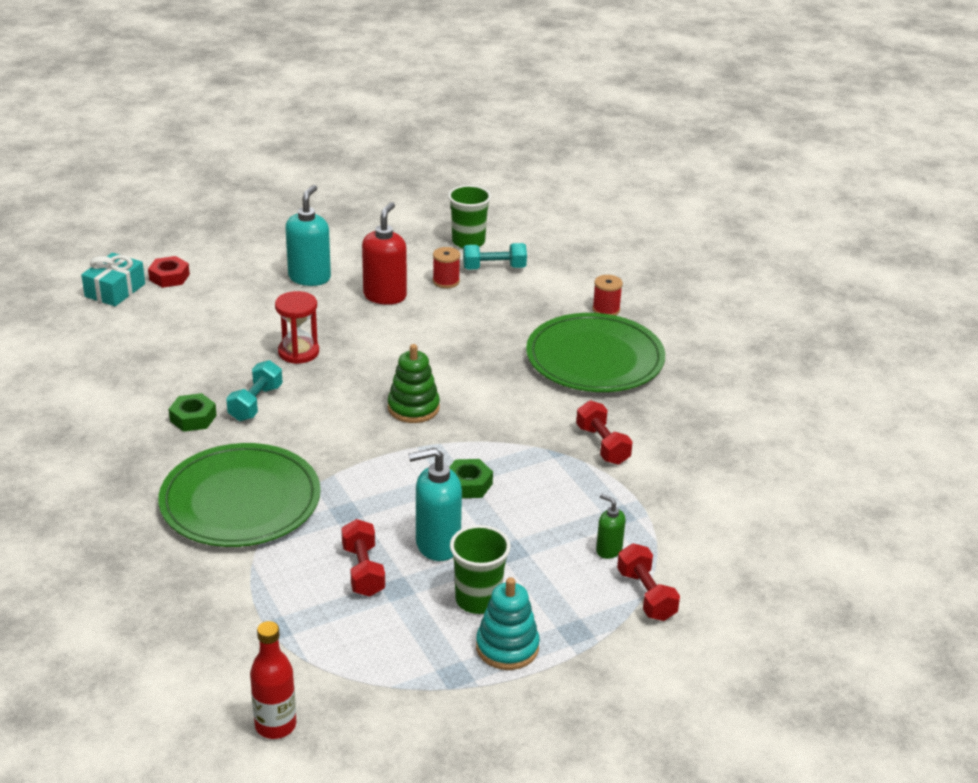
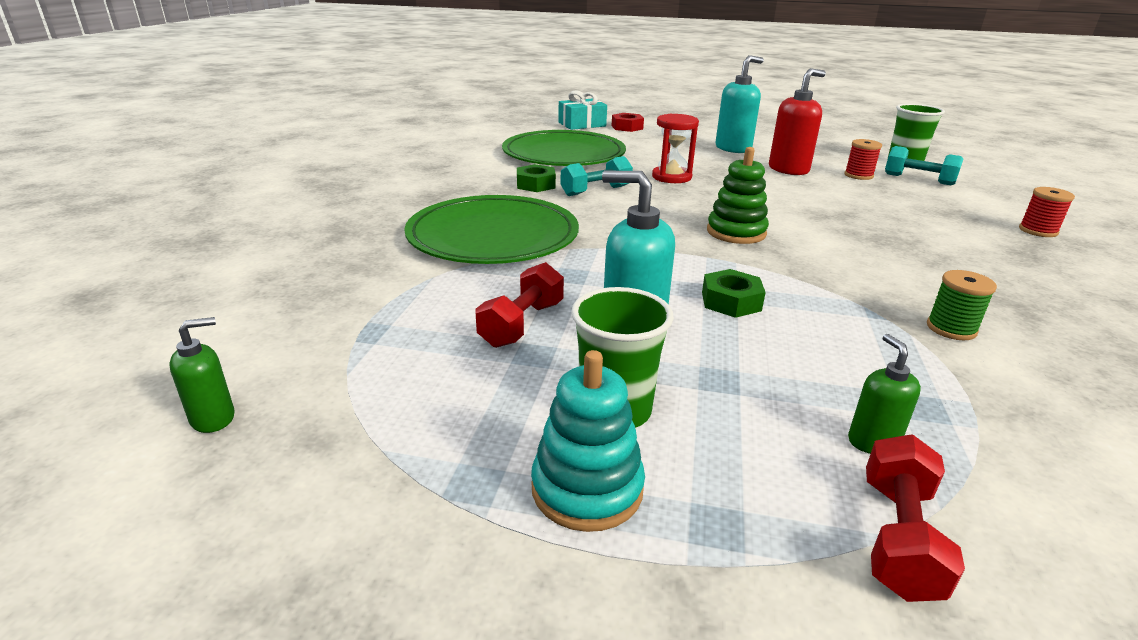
camera: 40 degrees right, 5 degrees down
(275, 725) = (213, 418): red bottle -> green soap dispenser
(595, 358) = (995, 259): green plate -> green plate (563, 154)
(602, 445) = (951, 328): red dumbbell -> green spool

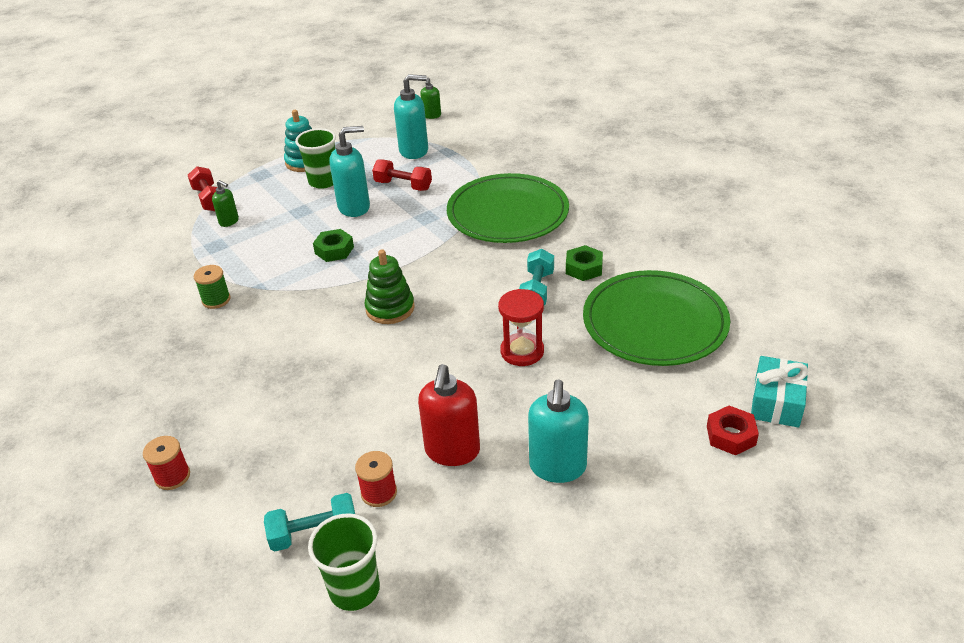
camera: 135 degrees right, 10 degrees up
(398, 366) = (414, 151): none -> turquoise soap dispenser
(522, 324) = (403, 185): red dumbbell -> red dumbbell turned 45 degrees counterclockwise

